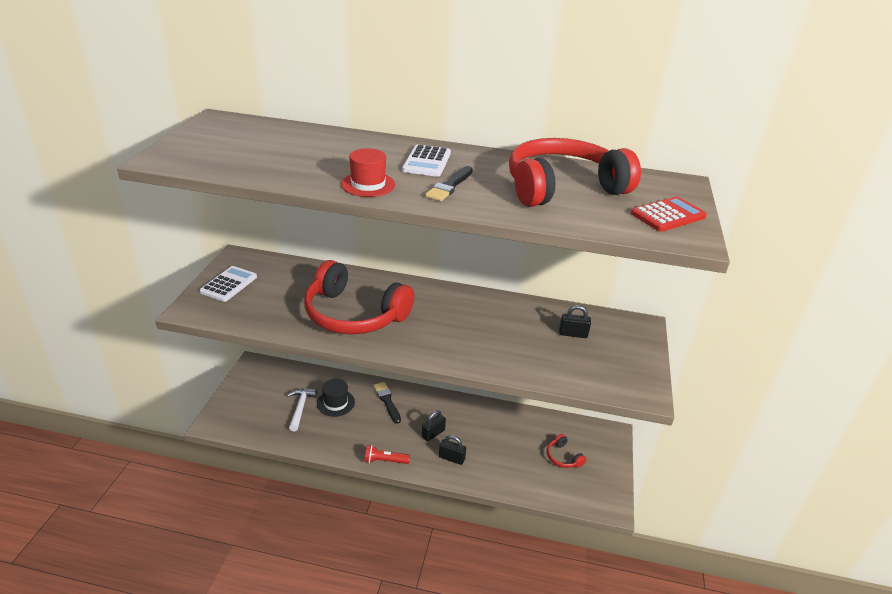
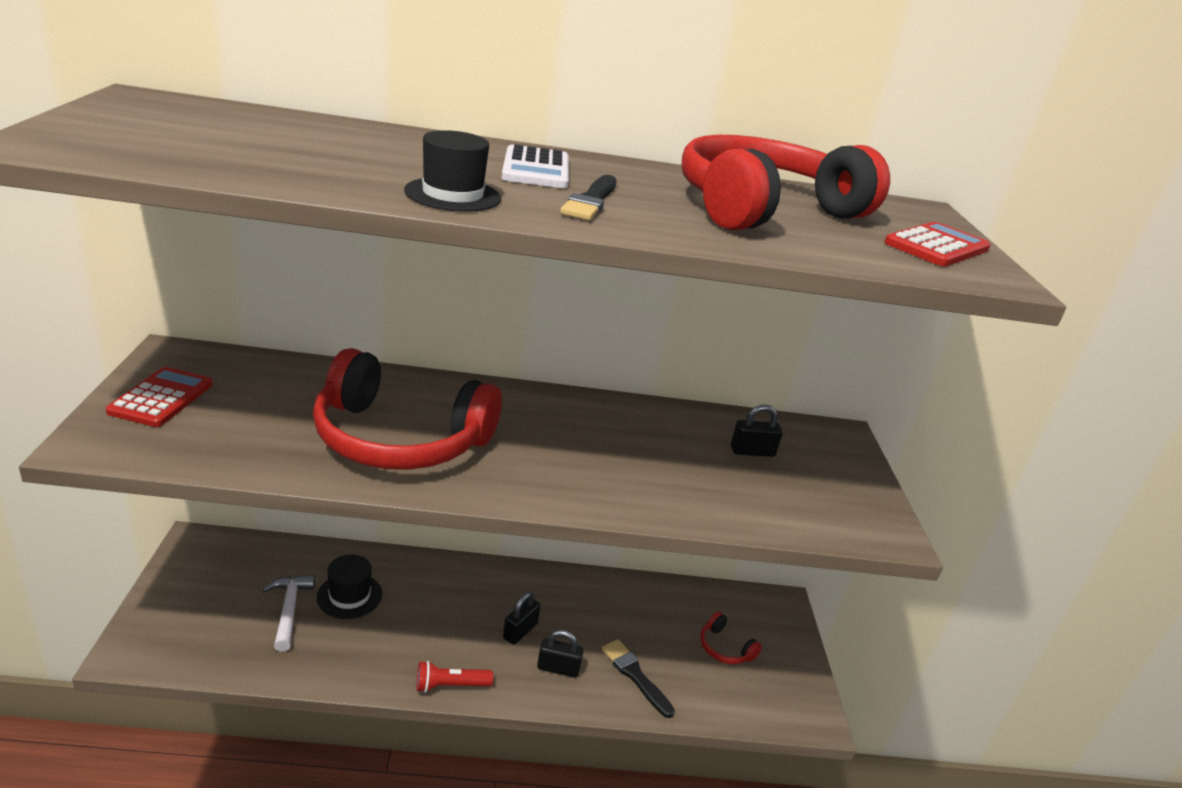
camera: 15 degrees left, 5 degrees down
(229, 284) = (161, 398): white calculator -> red calculator
(368, 184) = (453, 195): red hat -> black hat
(387, 401) = (435, 585): black brush -> black brush (635, 675)

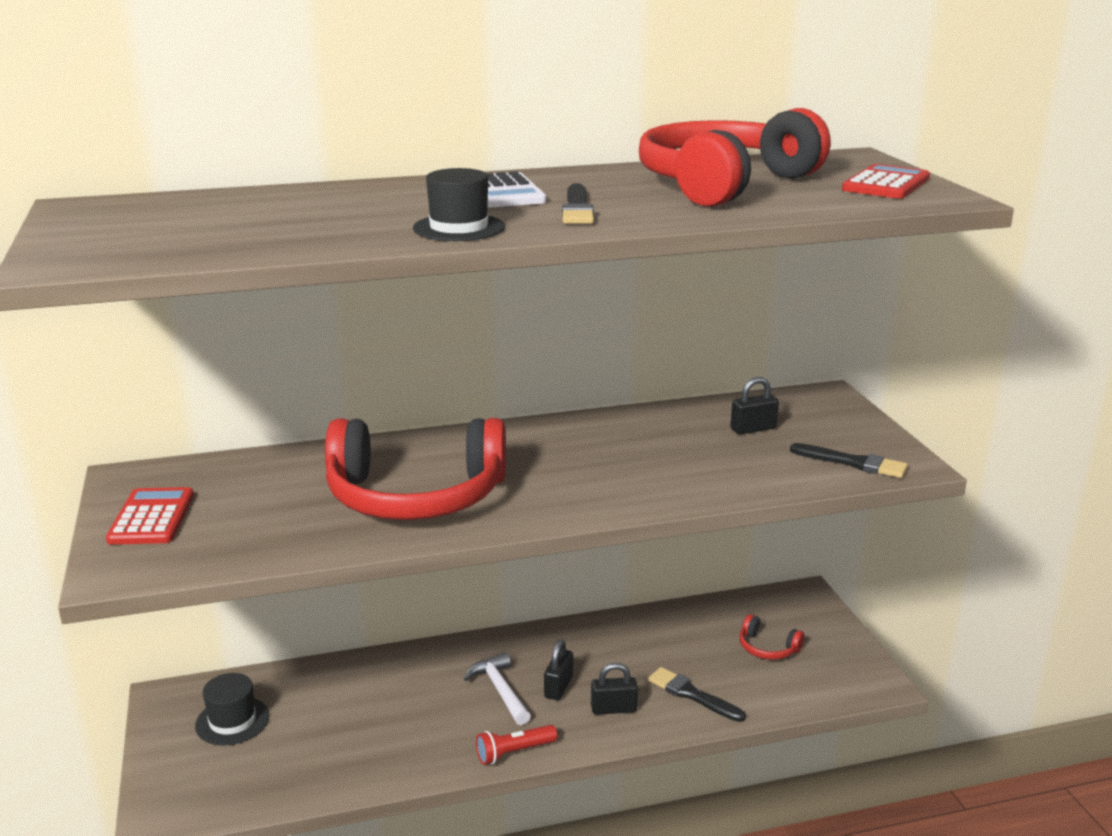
camera: 10 degrees left, 5 degrees down
(289, 610) = (308, 732): white hammer -> white hammer (500, 690)
(349, 595) = (364, 702): black hat -> black hat (232, 721)
(833, 516) = (853, 463): none -> black brush

